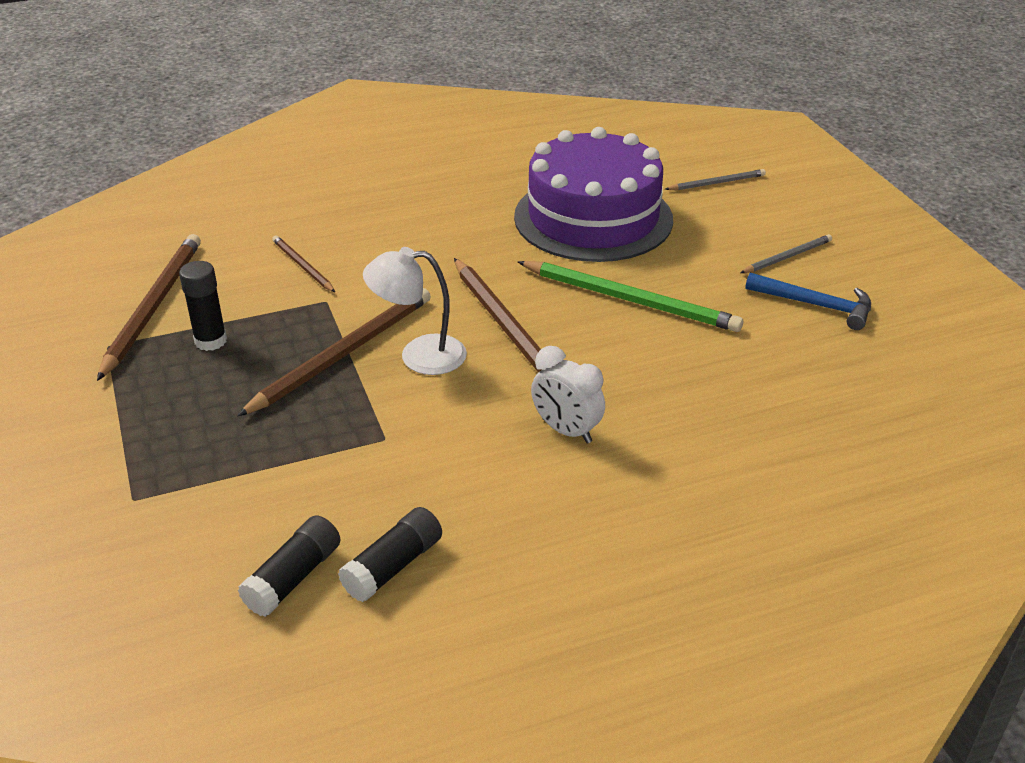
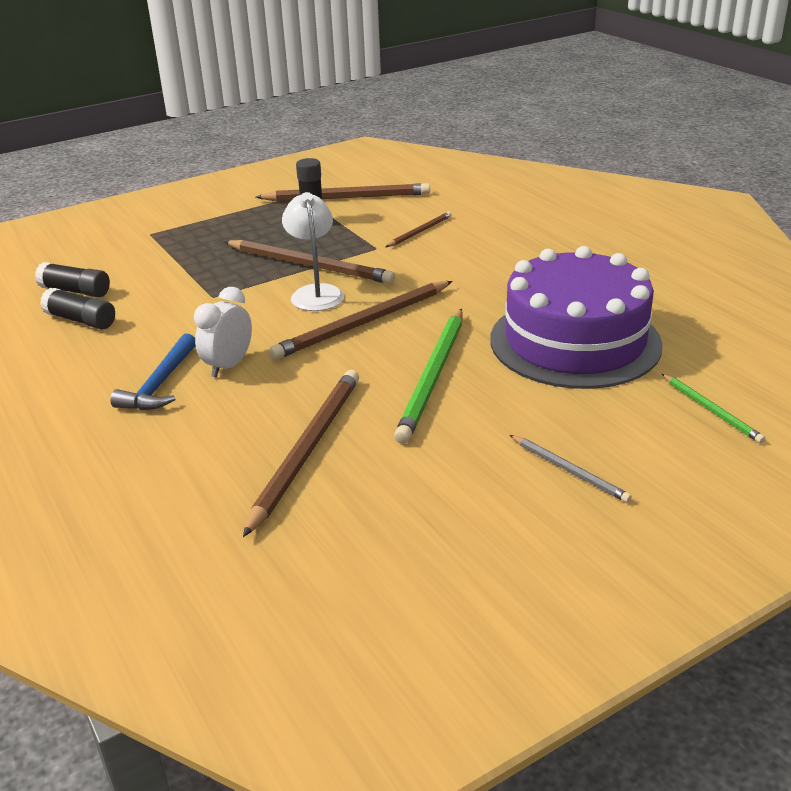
camera: 80 degrees right, 5 degrees down
(717, 183) = (711, 410): grey pencil -> green pencil
(739, 386) = (307, 449): none -> brown pencil
(815, 305) = (472, 495): blue hammer -> blue hammer (160, 384)

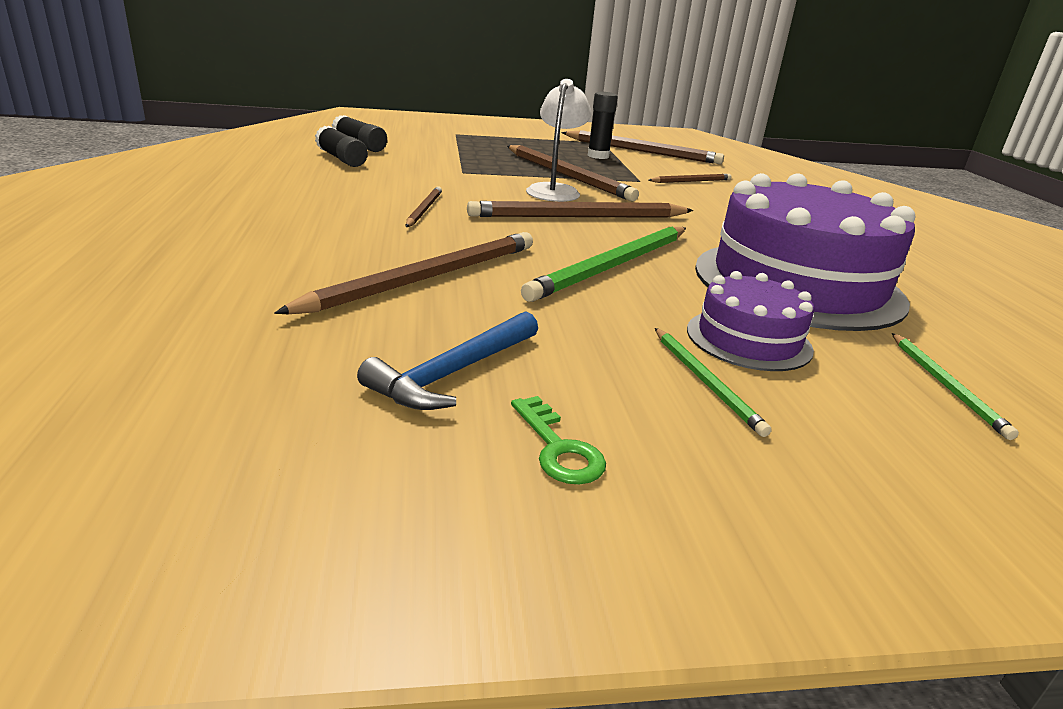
camera: 20 degrees right, 5 degrees down
(160, 384) = (352, 204): blue hammer -> blue hammer (453, 373)
(228, 366) = (424, 209): white clock -> brown pencil
(519, 564) = (558, 448): none -> green key
(569, 471) = (705, 382): grey pencil -> green pencil
(573, 418) = (748, 339): none -> purple cake

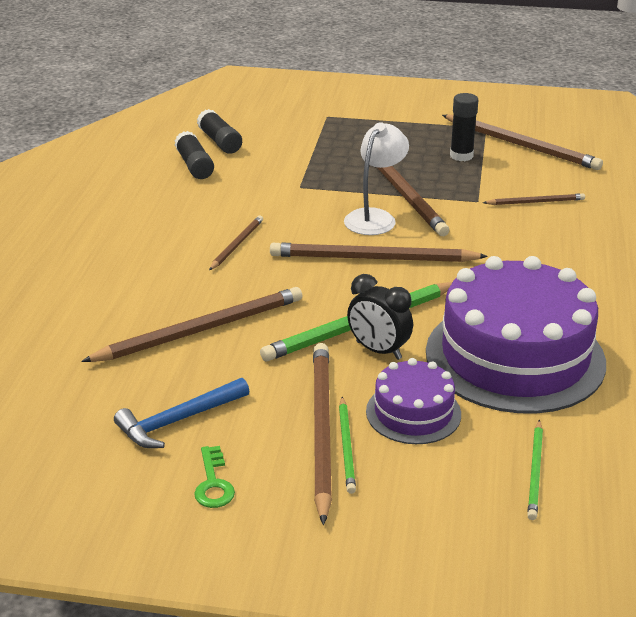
camera: 20 degrees right, 5 degrees up
(653, 286) = (378, 350): none -> black clock
(657, 366) = (321, 429): none -> brown pencil

